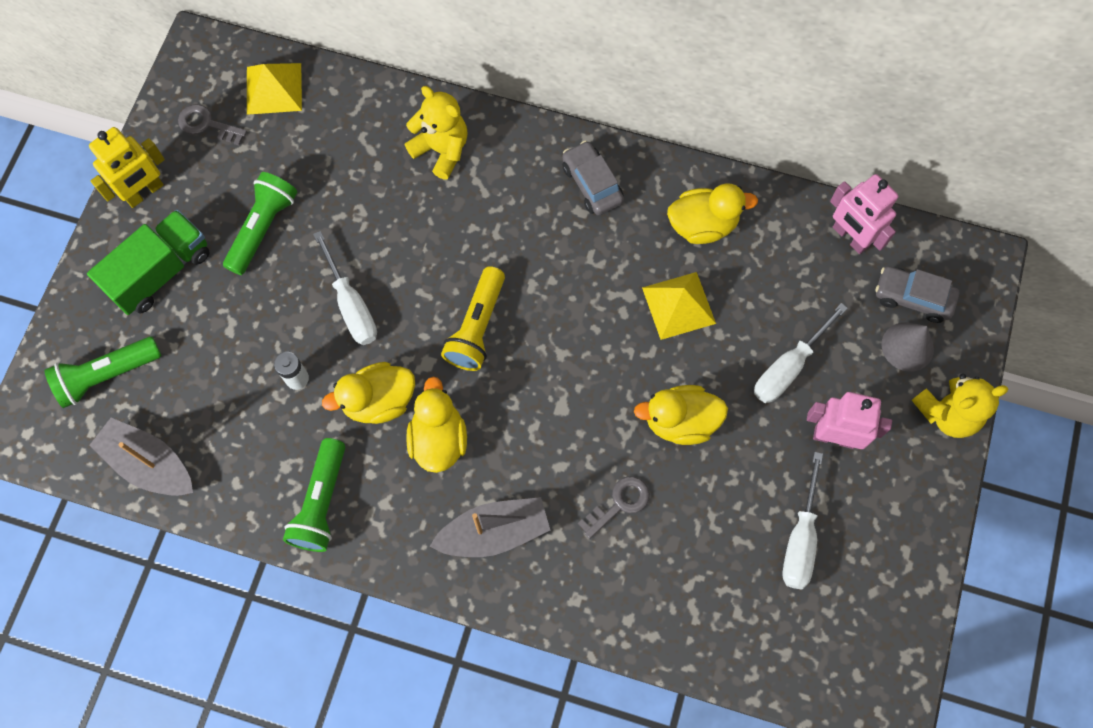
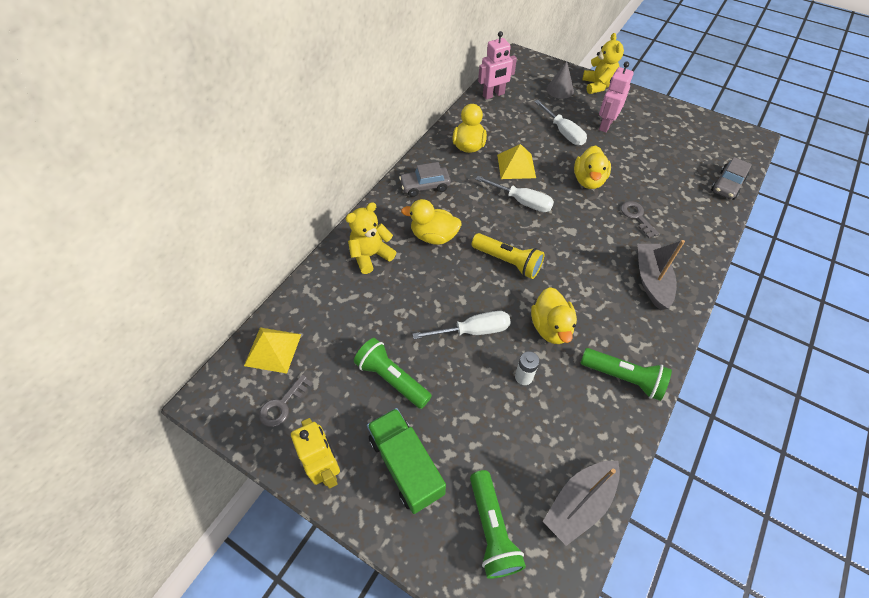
camera: 75 degrees left, 15 degrees down
(438, 439) = (584, 298): yellow duck -> yellow duck (434, 236)
(800, 540) = (662, 149): white screwdriver -> white screwdriver (522, 202)
(912, 297) = (533, 82): grey car -> grey car (727, 185)

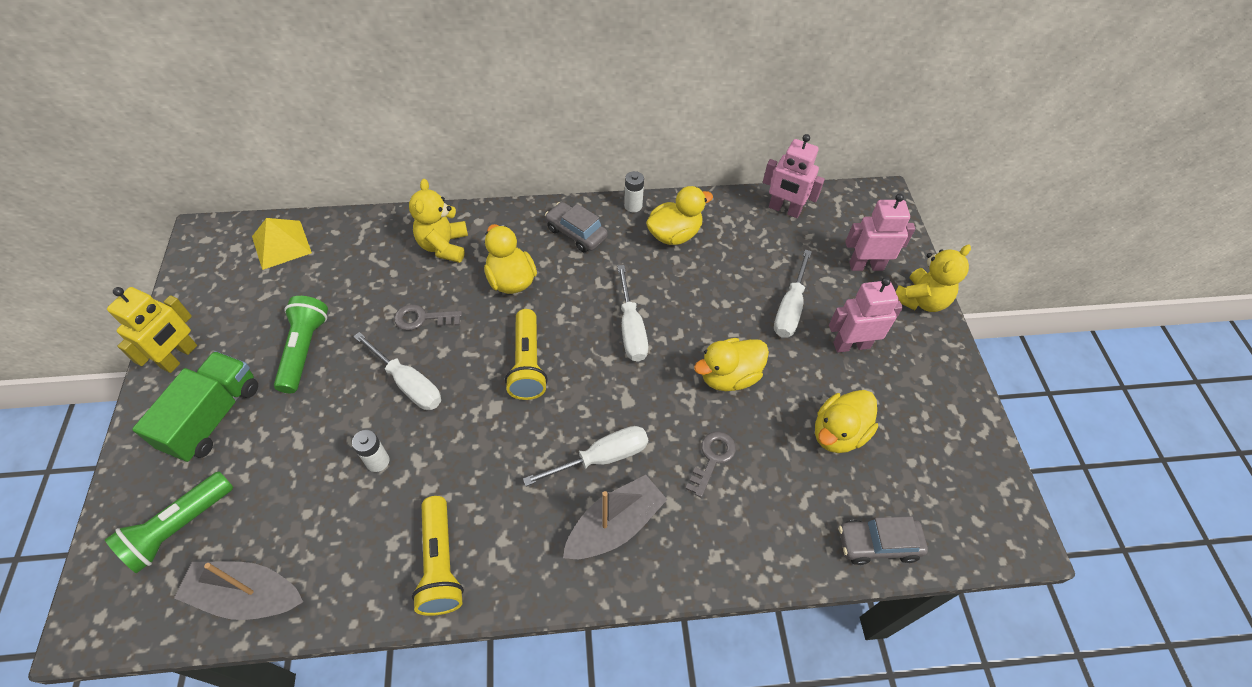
camera: 50 degrees right, 0 degrees up
(282, 405) = (227, 287): grey key -> grey key (422, 318)
(371, 255) = (444, 246): yellow teddy bear -> yellow teddy bear turned 105 degrees counterclockwise
(429, 150) = (633, 206): none -> white battery
(516, 166) = (684, 294): yellow pyramid -> none
(551, 327) = (463, 453): yellow duck -> yellow duck (838, 433)
(560, 90) = (866, 266): grey cone -> pink robot
(602, 262) = (603, 457): none -> white screwdriver
(624, 378) = (440, 563): green flashlight -> yellow flashlight

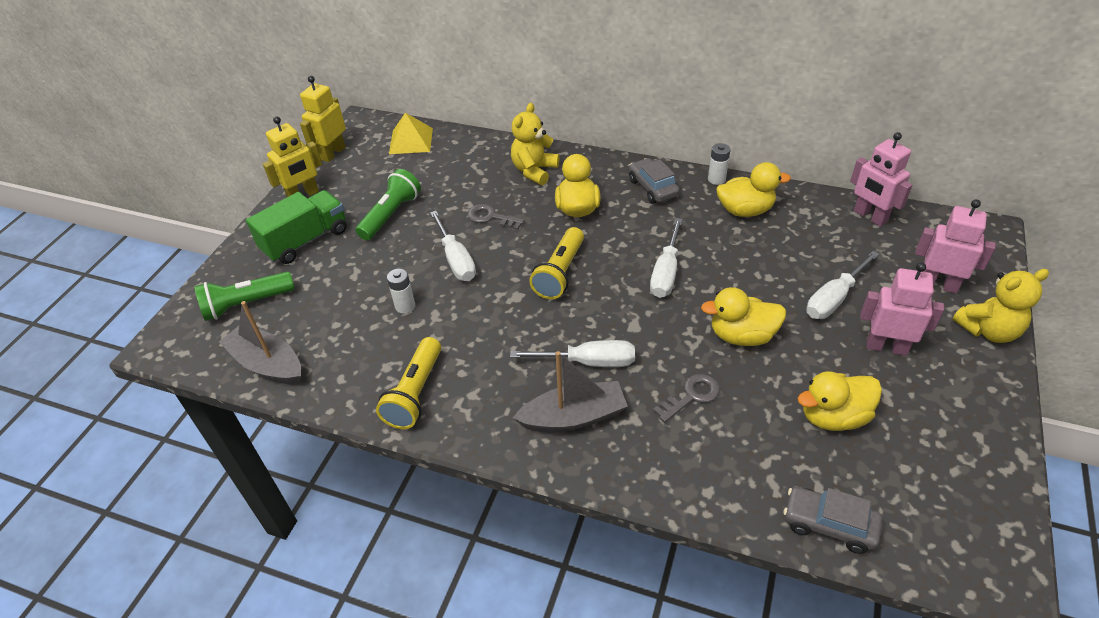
camera: 30 degrees right, 10 degrees down
(189, 288) = (333, 153): none -> yellow robot

